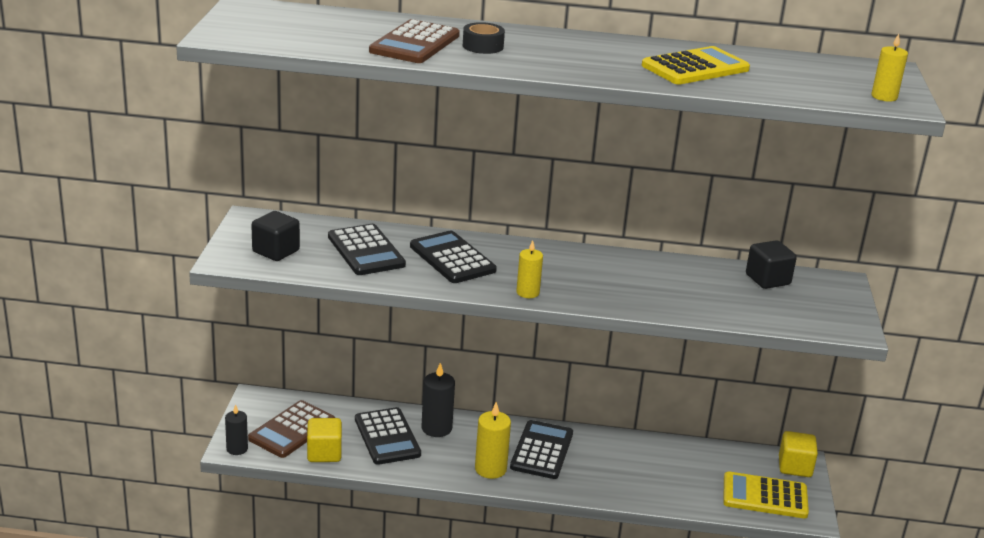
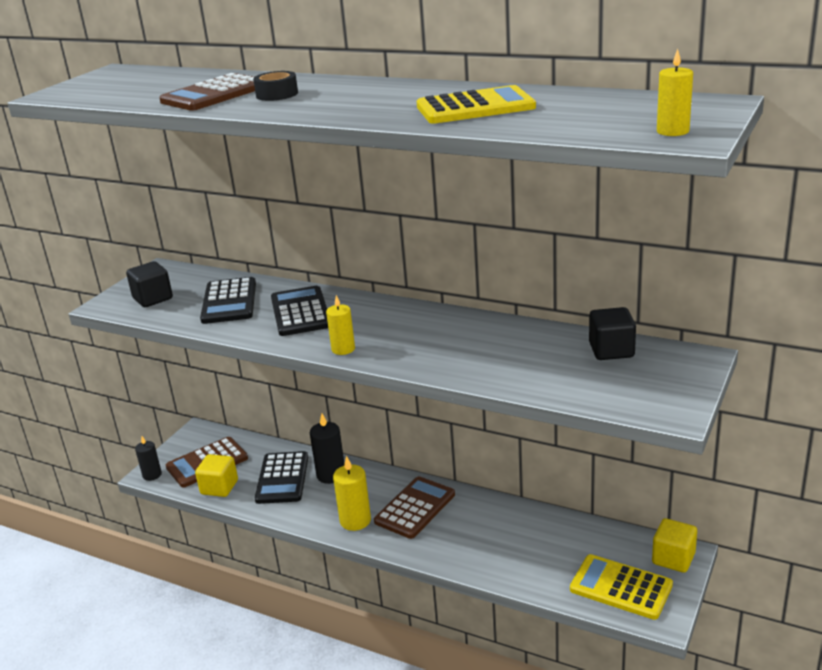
camera: 25 degrees right, 0 degrees up
(542, 450) = (415, 508): black calculator -> brown calculator

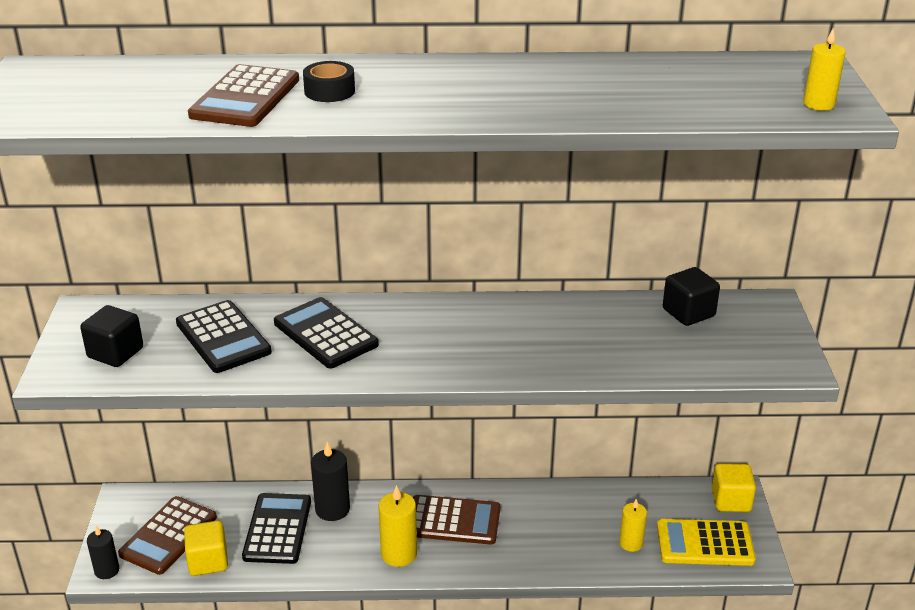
camera: 30 degrees left, 5 degrees up
(282, 478) = (278, 529): black calculator -> black calculator turned 150 degrees counterclockwise
(343, 349) = (418, 369): yellow candle -> yellow candle (631, 543)
(415, 508) = (453, 521): brown calculator -> brown calculator turned 90 degrees clockwise
(475, 107) = (589, 90): yellow calculator -> none

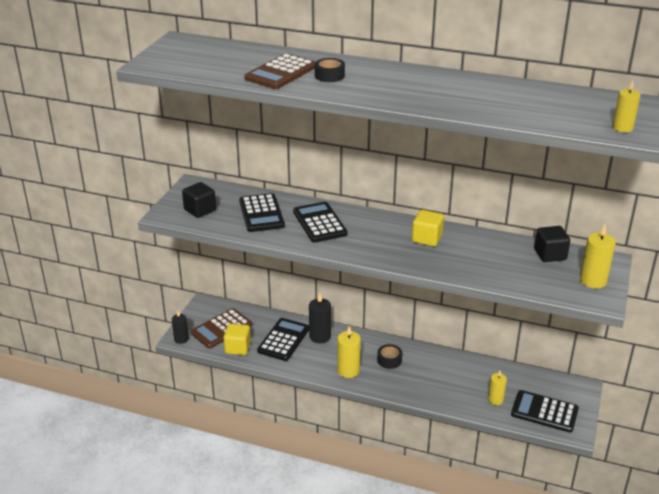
camera: 20 degrees right, 0 degrees up
(453, 521) = (389, 360): brown calculator -> black tape
(704, 543) = (544, 412): yellow calculator -> black calculator
(731, 500) = (575, 391): yellow cube -> yellow cube (427, 238)
(767, 340) = (593, 281): none -> yellow candle

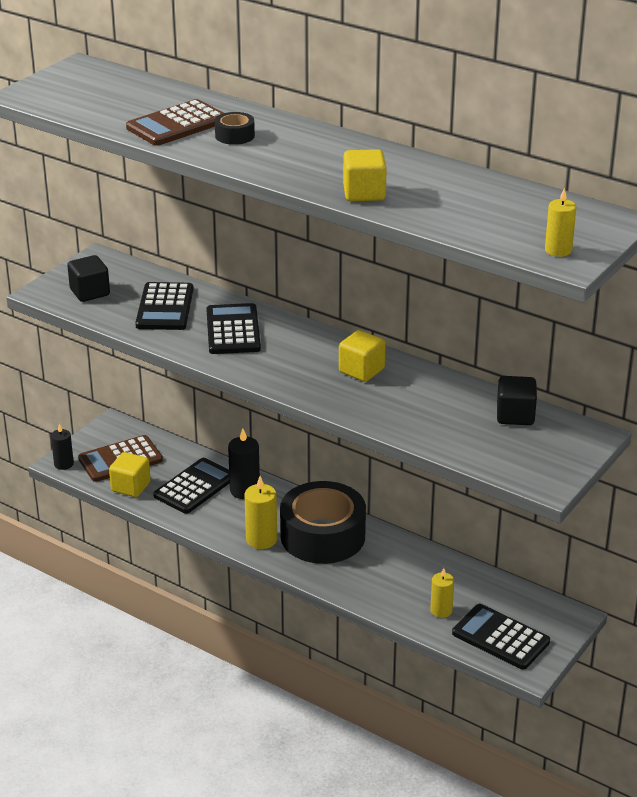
camera: 15 degrees right, 0 degrees up
(389, 360) = (322, 536): black tape -> black tape, size x2.47
(454, 105) = (364, 193): none -> yellow cube
(593, 281) = (551, 457): yellow candle -> none

